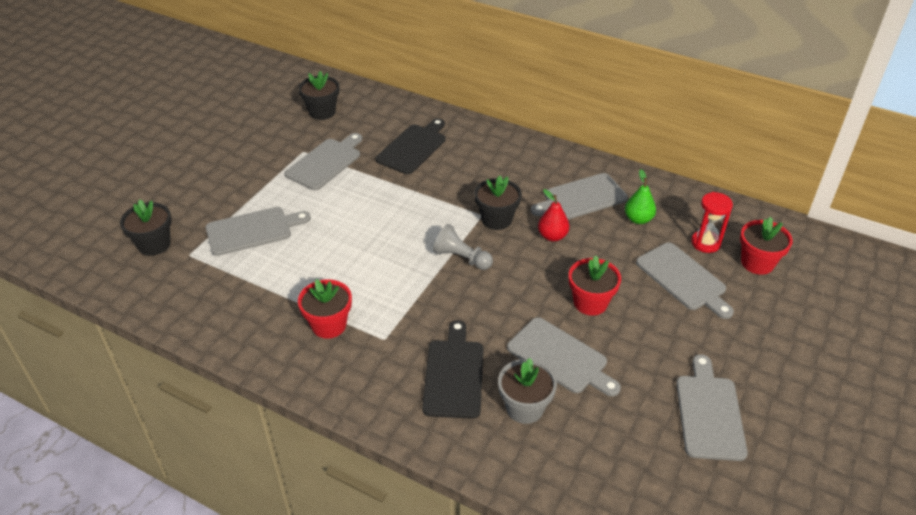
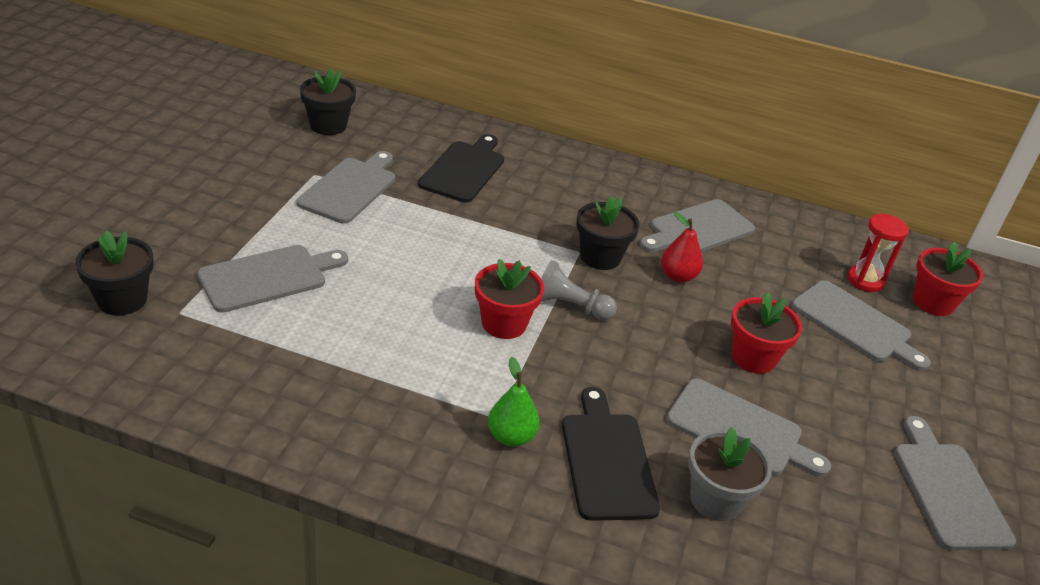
camera: 15 degrees left, 5 degrees down
(329, 325) = (412, 402): red flower pot -> red flower pot (504, 323)
(638, 219) = (775, 254): green pear -> green pear (511, 436)

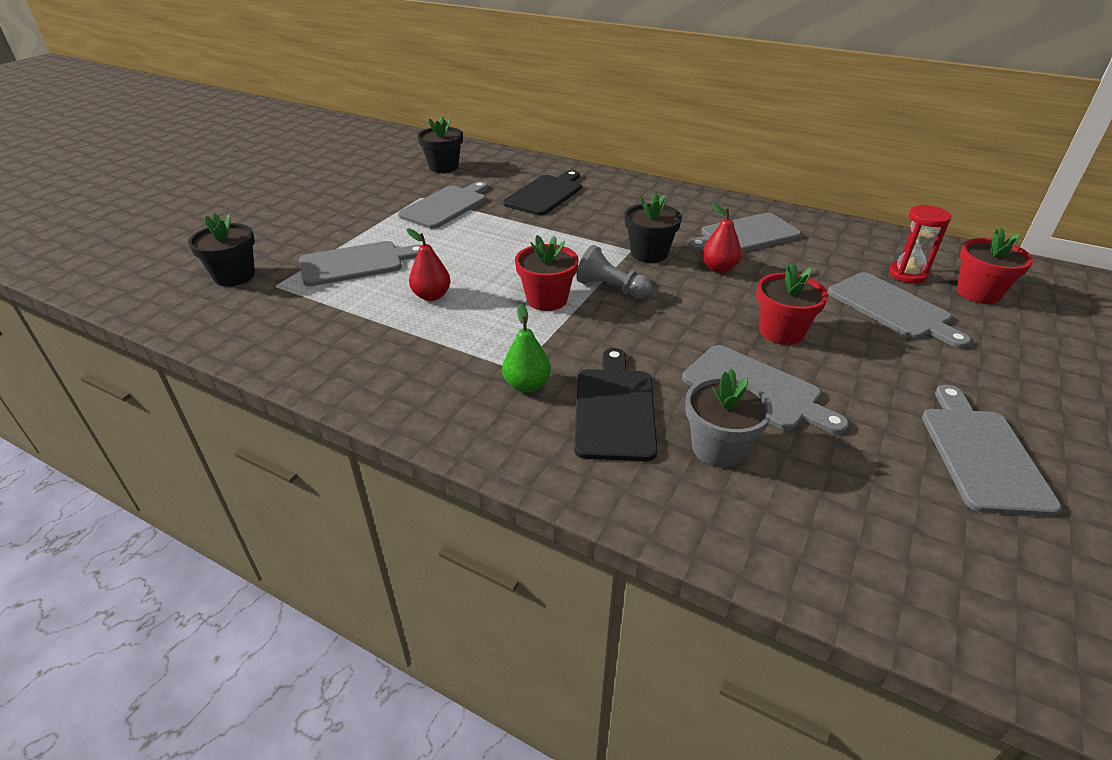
camera: 15 degrees right, 0 degrees up
(373, 322) = (431, 296): none -> red pear

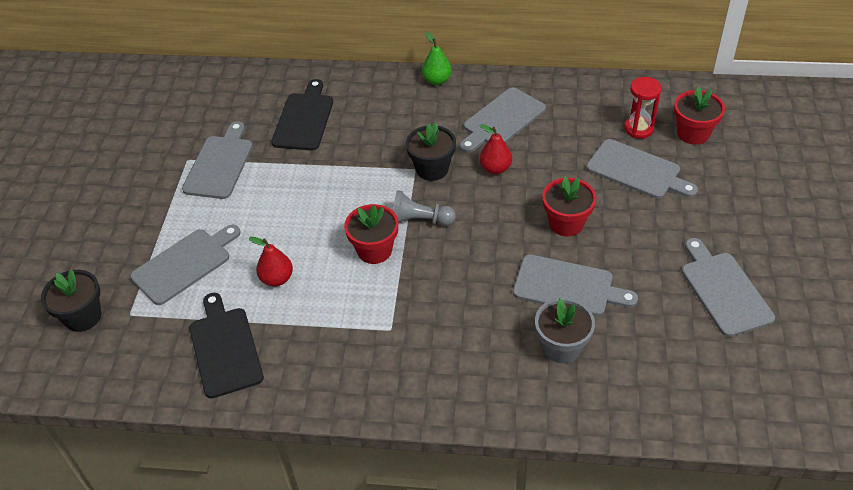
camera: 20 degrees left, 10 degrees up
(443, 167) = (182, 109): black flower pot -> none
(527, 385) = (405, 342): green pear -> green pear (437, 80)
(614, 409) = (478, 340): black cutting board -> black cutting board (225, 348)

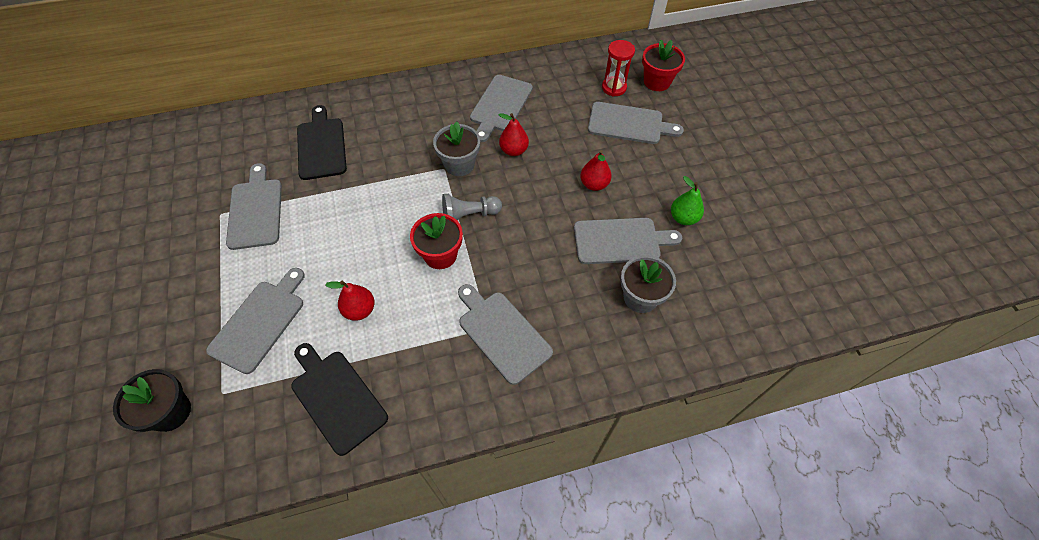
camera: 25 degrees left, 10 degrees up
(432, 169) = (459, 164): black flower pot -> grey flower pot
(437, 80) = (429, 83): green pear -> green pear (683, 218)
(566, 223) = (594, 184): red flower pot -> red pear
(724, 290) = (741, 209): grey cutting board -> grey cutting board (502, 333)

